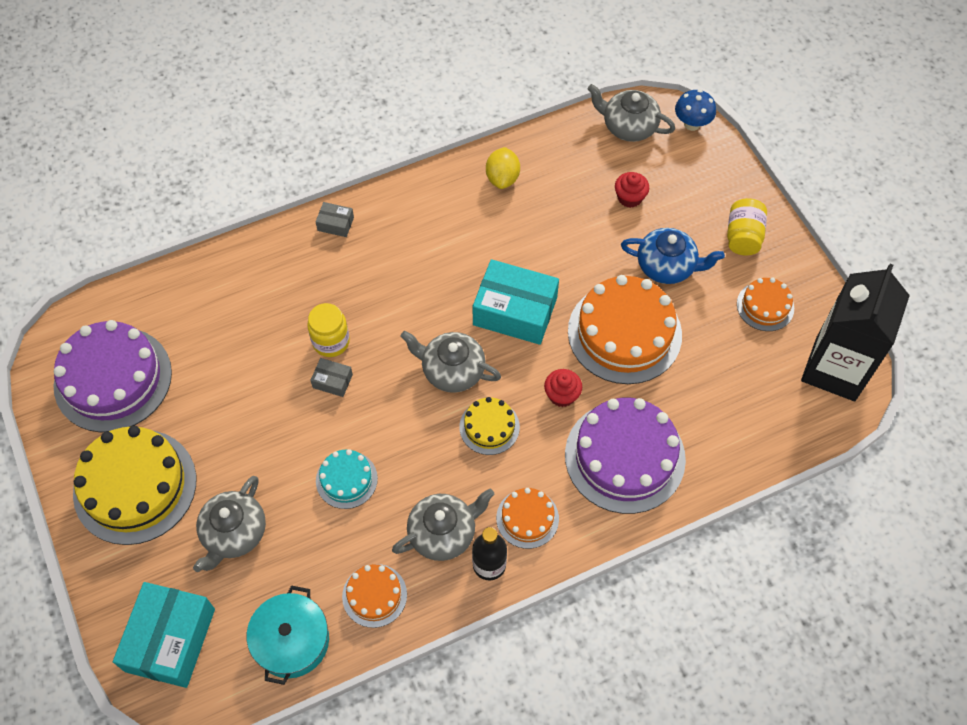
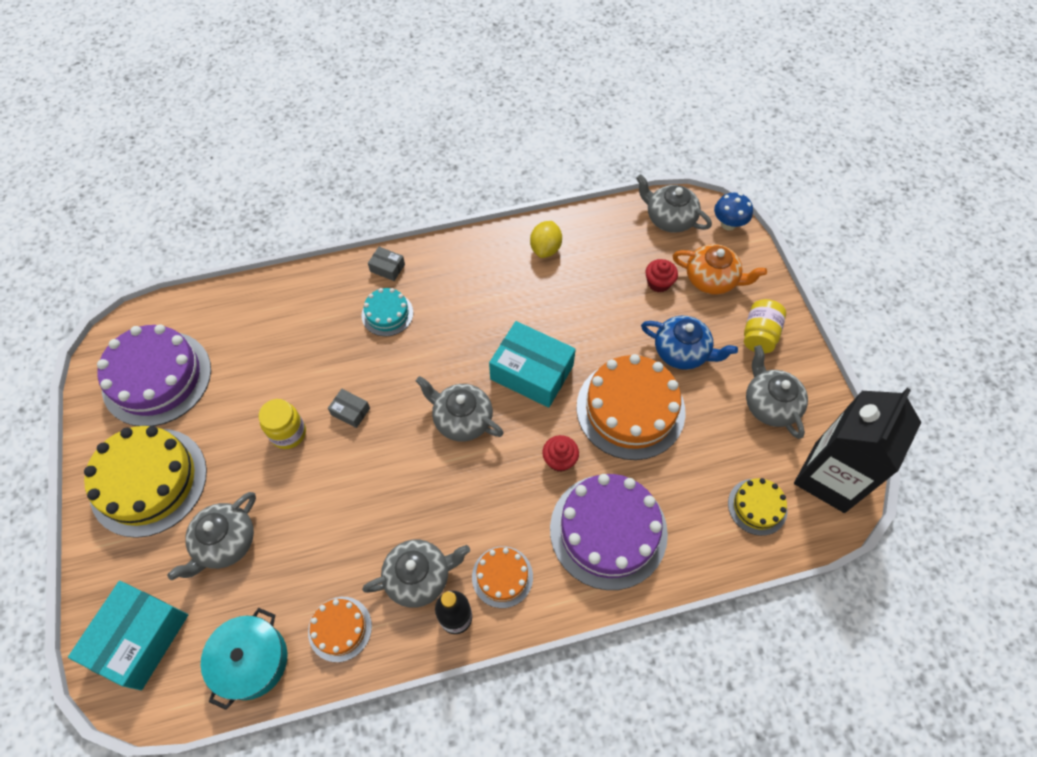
camera: 10 degrees right, 0 degrees up
(331, 342) = (358, 374): yellow jar -> yellow jar (288, 433)
(346, 479) = (341, 508): turquoise cake -> turquoise cake (387, 314)
(489, 427) = (485, 479): yellow cake -> yellow cake (757, 506)
(684, 186) = (712, 279): none -> orange teapot
(765, 306) = (770, 404): orange cake -> grey teapot

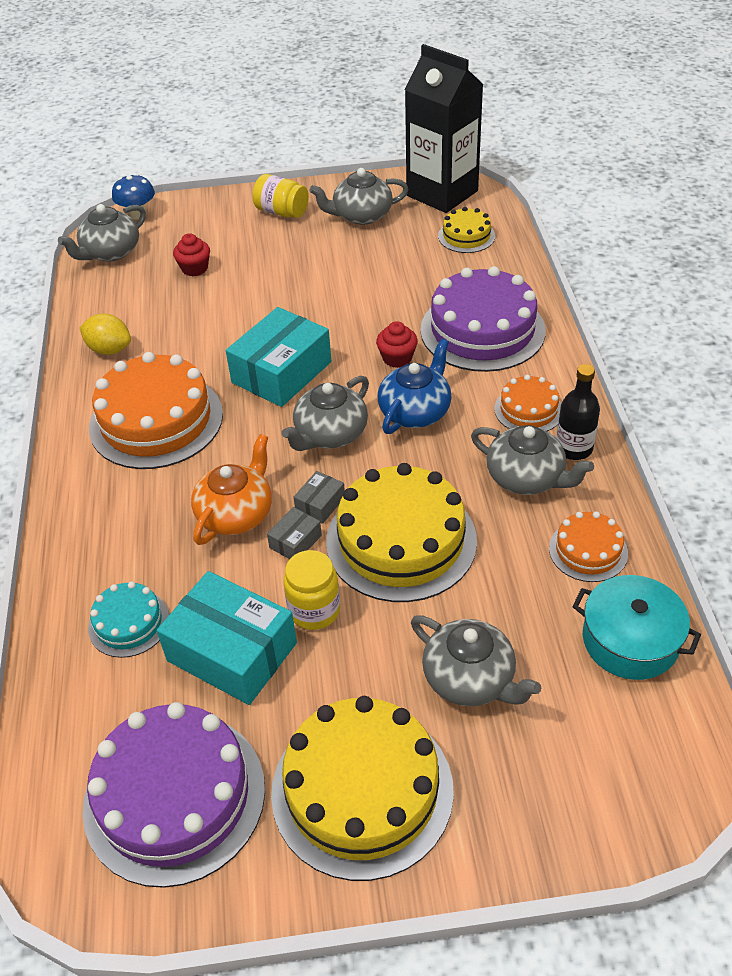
camera: 80 degrees left, 15 degrees down
(139, 638) = (605, 777): turquoise box -> turquoise box (232, 652)
(351, 484) = (401, 541): none -> yellow cake
(387, 268) = (75, 501): grey box -> grey box (320, 504)
(387, 314) = (152, 502): turquoise cake -> turquoise cake (129, 623)
(419, 577) = (526, 478): grey teapot -> grey teapot turned 135 degrees clockwise
(630, 409) = (346, 303): orange cake -> orange cake (156, 420)
(682, 351) = (287, 261): blue teapot -> blue teapot (415, 411)
(712, 279) = (204, 233): orange teapot -> orange teapot (236, 514)

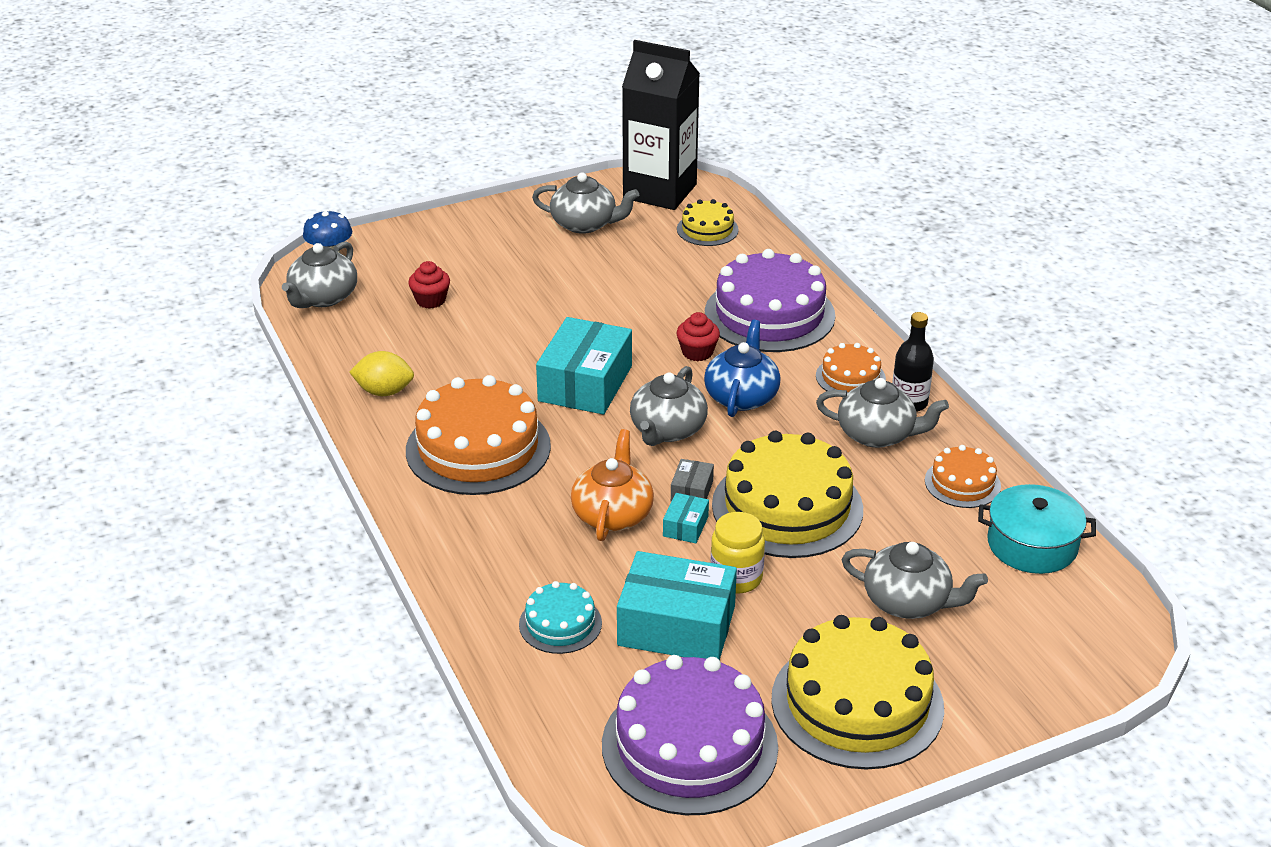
camera: 20 degrees left, 10 degrees down
(282, 212) = (495, 232): yellow jar -> none
(295, 541) = (685, 526): grey box -> turquoise box
(361, 215) = (585, 224): grey teapot -> grey teapot turned 135 degrees counterclockwise

